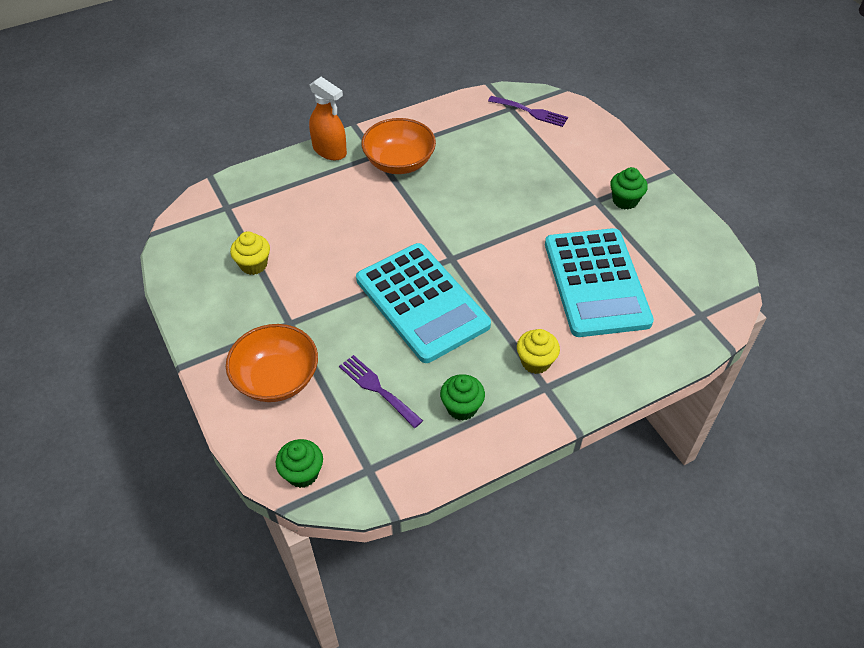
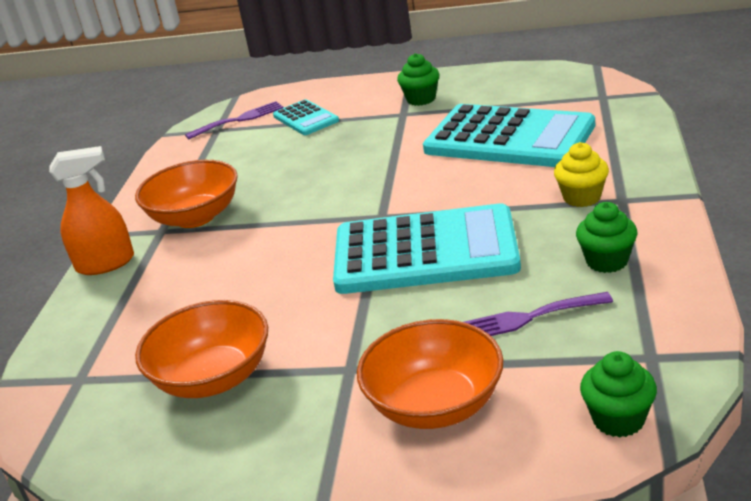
camera: 50 degrees left, 20 degrees down
(253, 265) = (213, 377): yellow cupcake -> orange bowl
(554, 148) = (306, 118): none -> turquoise calculator

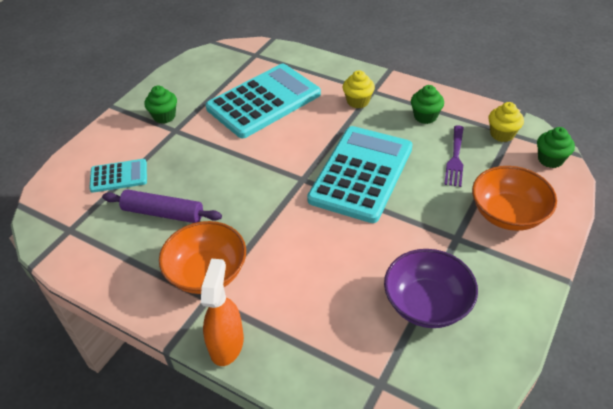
camera: 70 degrees left, 15 degrees up
(213, 377) = (427, 304): orange bowl -> purple bowl
(239, 120) = (69, 212): purple fork -> none
(267, 161) = (163, 213): none -> purple rolling pin
(639, 347) = (502, 134): none -> yellow cupcake

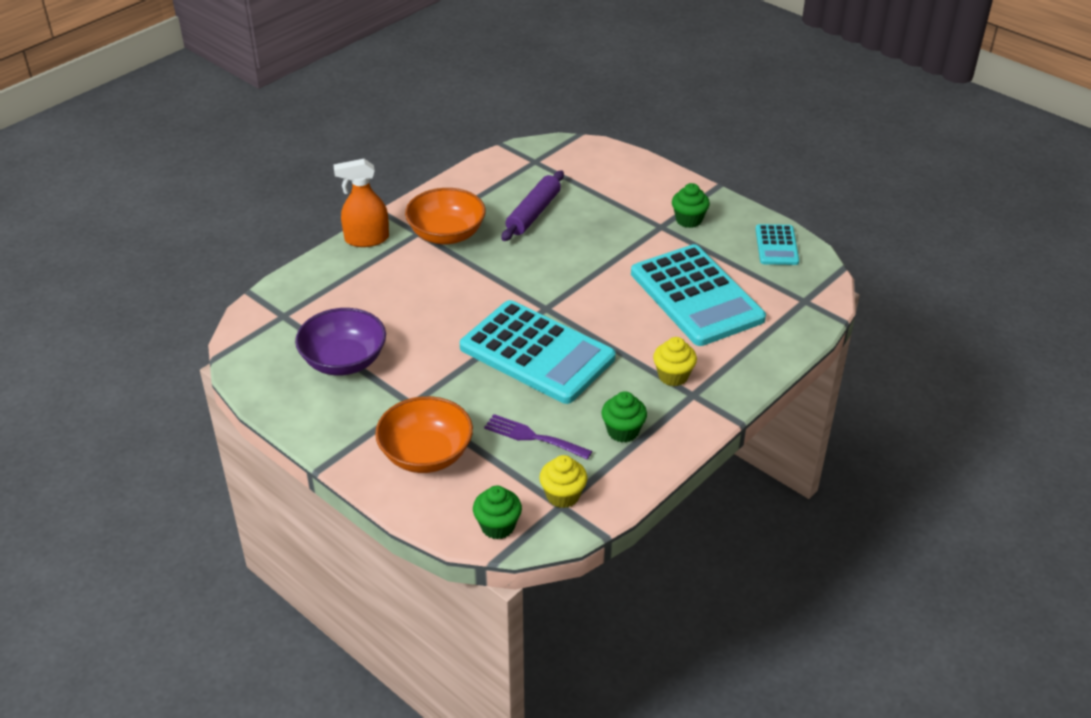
camera: 100 degrees right, 5 degrees down
(119, 176) = (598, 188): turquoise calculator -> turquoise calculator (776, 245)
(226, 344) = (366, 239): orange spray bottle -> orange spray bottle turned 150 degrees clockwise

